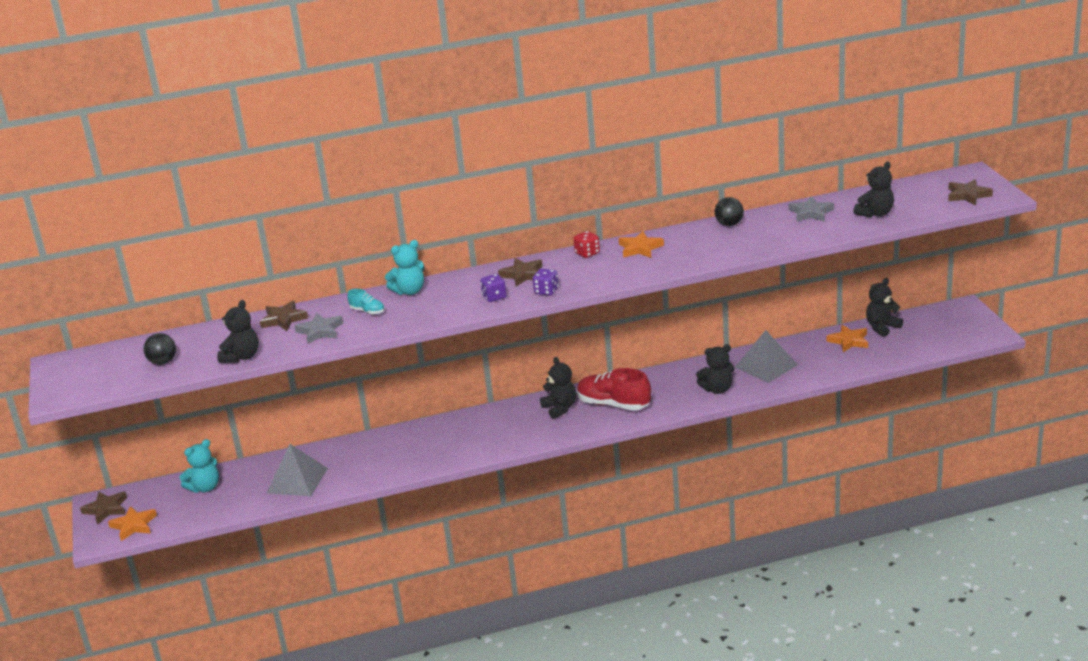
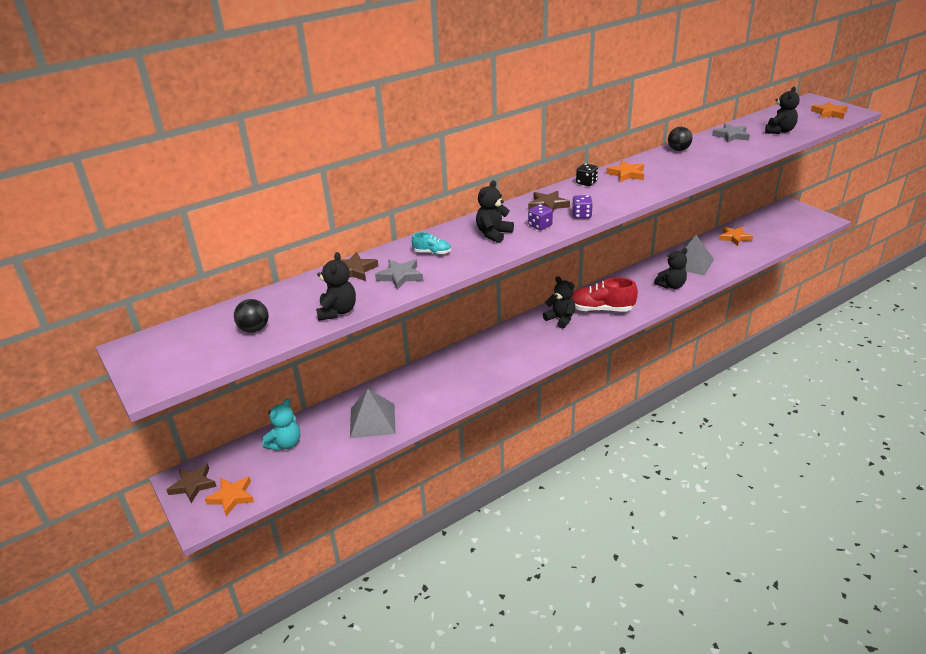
camera: 20 degrees left, 5 degrees up
(409, 291) = (457, 231): turquoise teddy bear -> none
(587, 253) = (586, 183): red dice -> black dice
(882, 327) = (748, 225): black teddy bear -> black teddy bear (493, 234)
(967, 195) = (829, 113): brown star -> orange star

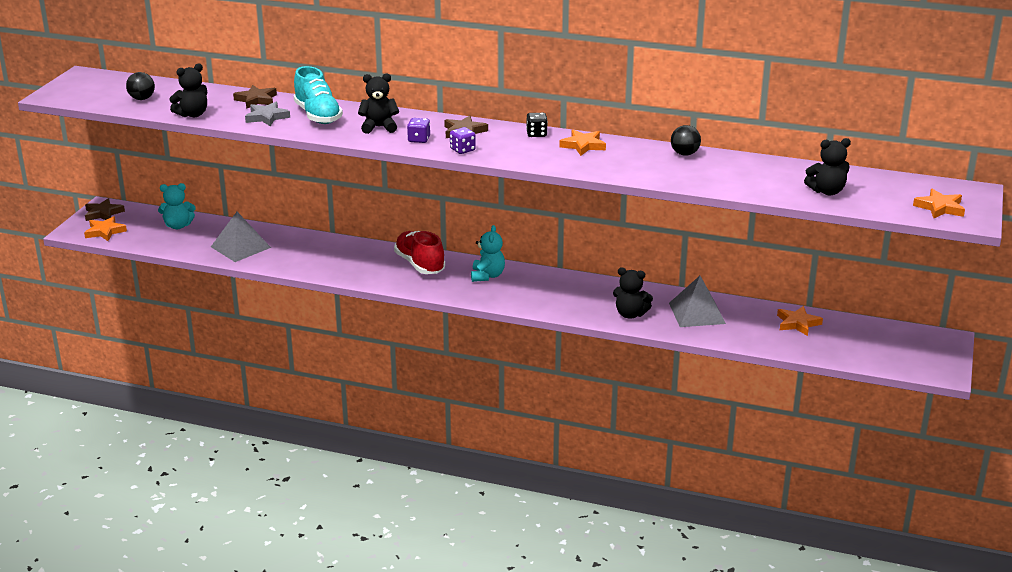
camera: 50 degrees right, 5 degrees down
(432, 252) = (318, 116): turquoise shoe -> turquoise shoe, size x2.06
(560, 319) = (487, 276): black teddy bear -> turquoise teddy bear
(601, 309) = (531, 290): red shoe -> red shoe (419, 264)
(731, 136) = (769, 170): grey star -> none

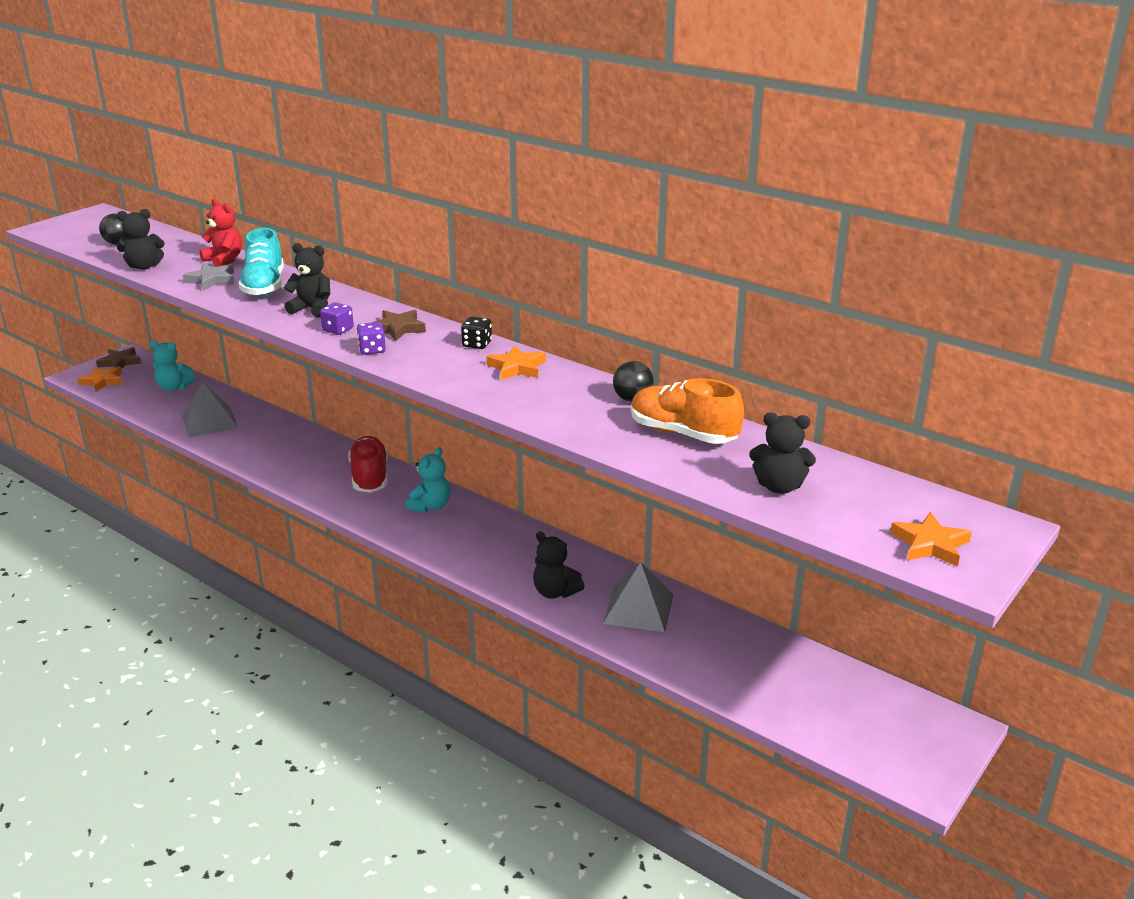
camera: 20 degrees right, 0 degrees up
(256, 100) = (224, 260): brown star -> red teddy bear
(738, 170) = (683, 433): none -> orange shoe
(797, 323) = (760, 653): orange star -> none

